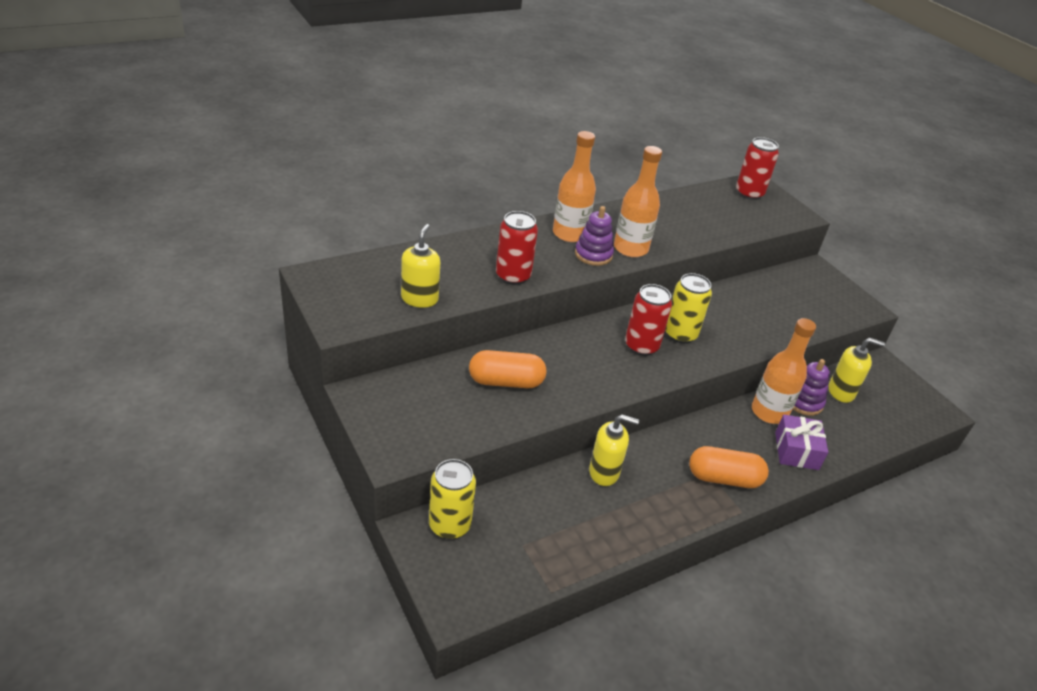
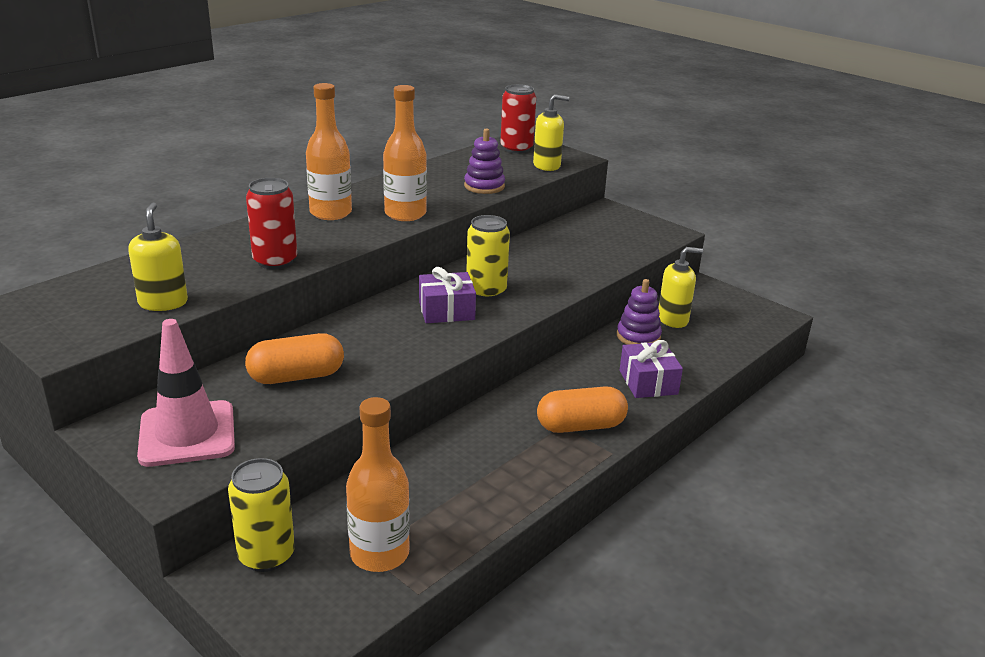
camera: 15 degrees left, 10 degrees down
(414, 414) = (187, 434): none -> pink traffic cone
(593, 255) = (364, 226): purple stacking toy -> purple stacking toy (484, 186)
(604, 472) = (443, 453): yellow soap dispenser -> yellow soap dispenser (547, 165)
(641, 346) = (446, 310): red can -> purple gift
(769, 412) = (606, 353): orange bottle -> orange bottle (379, 554)

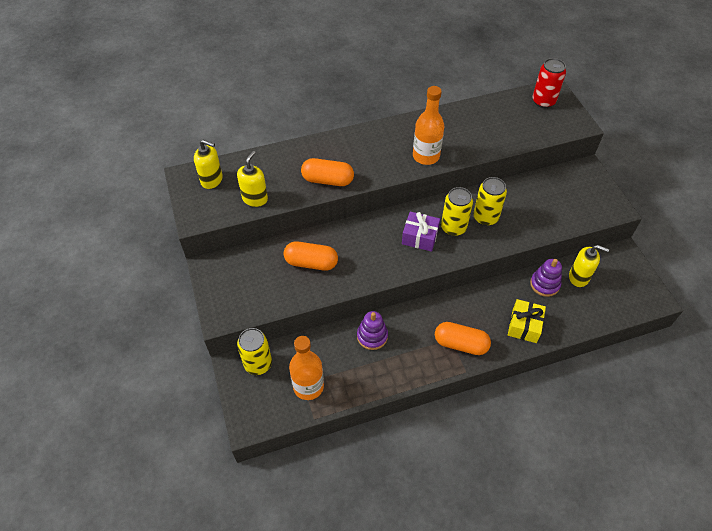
camera: 30 degrees right, 25 degrees up
(187, 434) = (241, 285): pink traffic cone -> none
(275, 261) = (327, 180): red can -> orange capsule
(331, 213) = (381, 141): orange bottle -> none
(484, 186) = (494, 140): purple stacking toy -> purple stacking toy (372, 336)
(521, 273) = (485, 217): none -> yellow can
(547, 165) = (552, 128): yellow soap dispenser -> yellow soap dispenser (212, 180)
(648, 382) = (524, 326): purple gift -> yellow gift

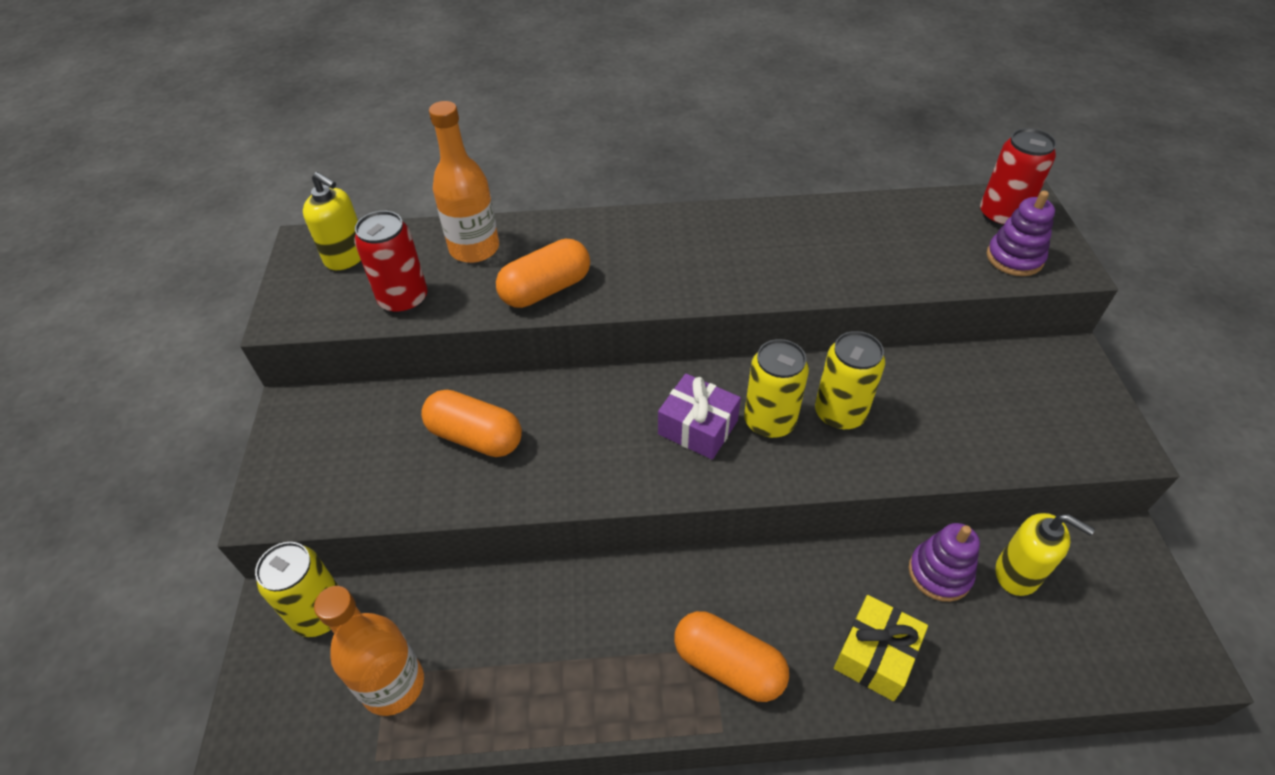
camera: 15 degrees right, 5 degrees down
(255, 198) = (403, 299): yellow soap dispenser -> red can
(327, 180) = (546, 289): orange capsule -> orange capsule turned 60 degrees counterclockwise
(372, 336) = (555, 606): purple stacking toy -> purple stacking toy (1014, 258)
(426, 156) = (744, 277): orange bottle -> orange bottle (474, 248)

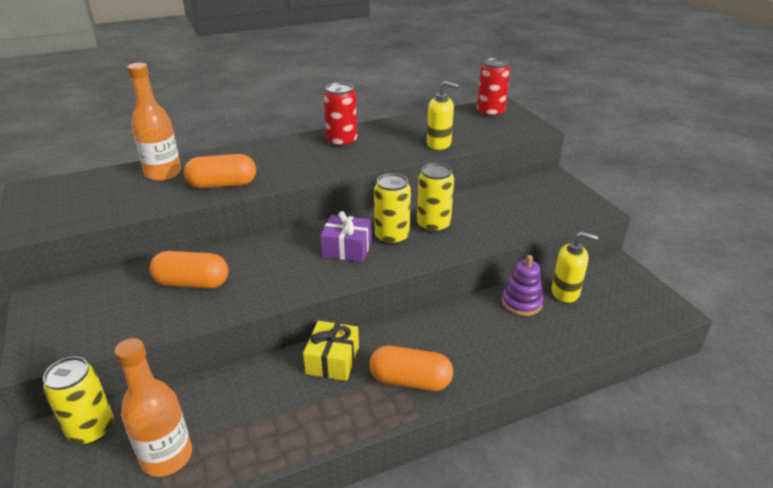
camera: 20 degrees left, 15 degrees down
(346, 257) = (66, 191): yellow soap dispenser -> yellow soap dispenser (439, 144)
(403, 299) = (119, 205): red can -> red can (342, 142)
(546, 289) = (222, 185): orange capsule -> orange capsule turned 45 degrees clockwise
(875, 655) = (500, 352): yellow gift -> yellow gift (332, 360)
(1014, 258) = (505, 129): purple stacking toy -> none

